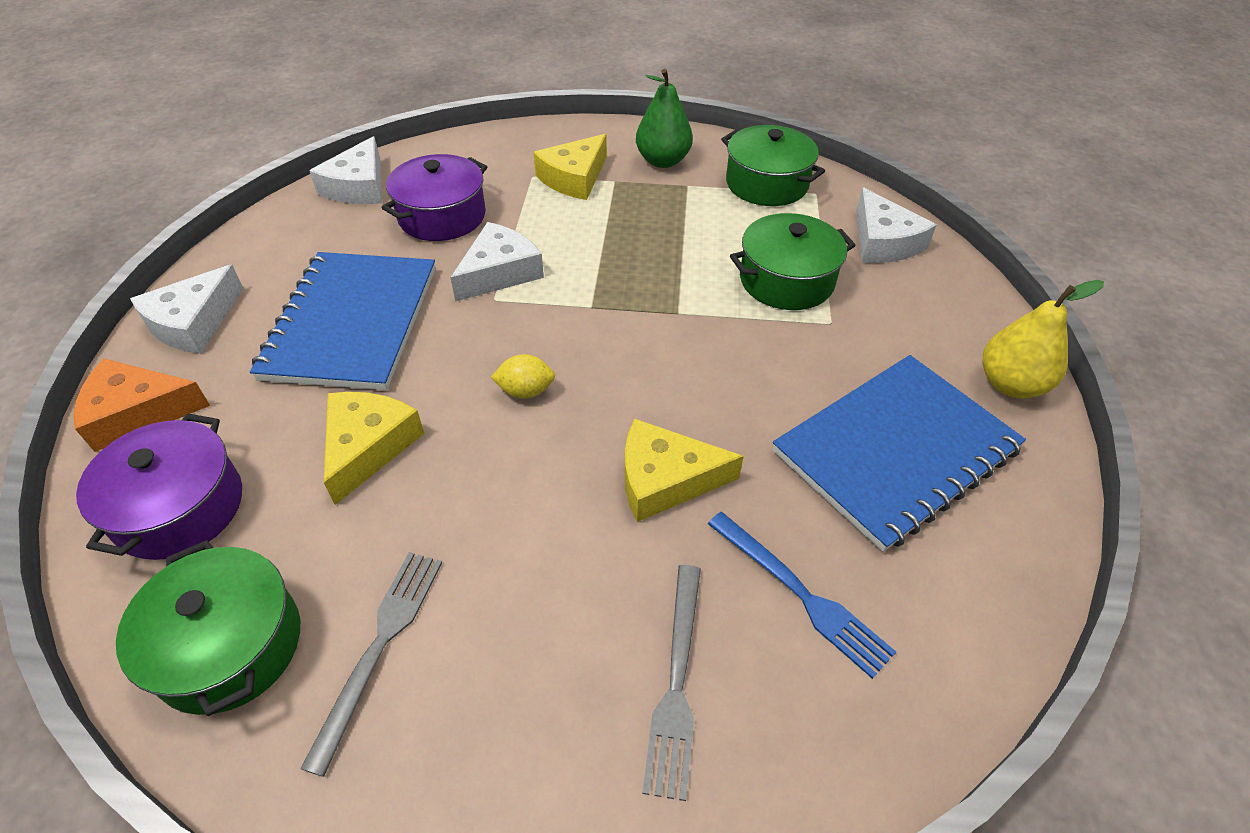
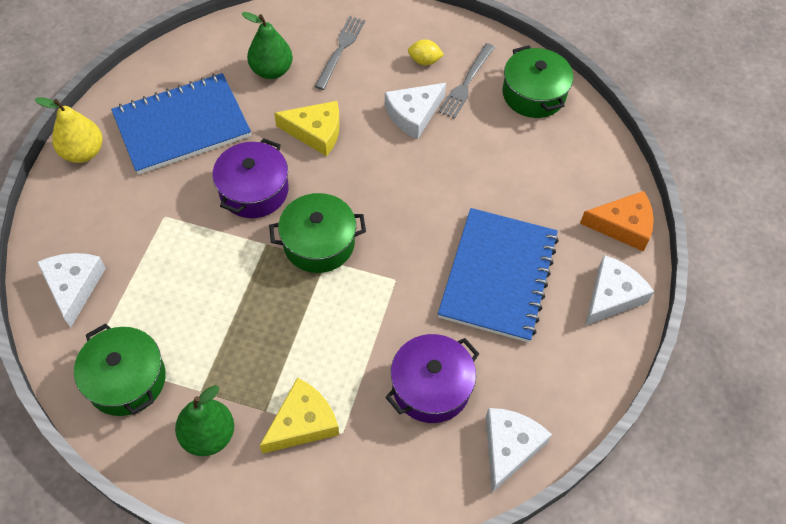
camera: 170 degrees left, 10 degrees up
(179, 507) = (577, 161): purple pot -> purple pot (254, 190)
(368, 446) = (479, 179): yellow cheese -> none
(499, 272) = (388, 308): white cheese -> white cheese (413, 114)
(525, 391) = (383, 199): yellow lemon -> yellow lemon (424, 61)
(786, 280) = (173, 260): green pot -> green pot (319, 243)
(800, 594) = (271, 71): blue fork -> green pear

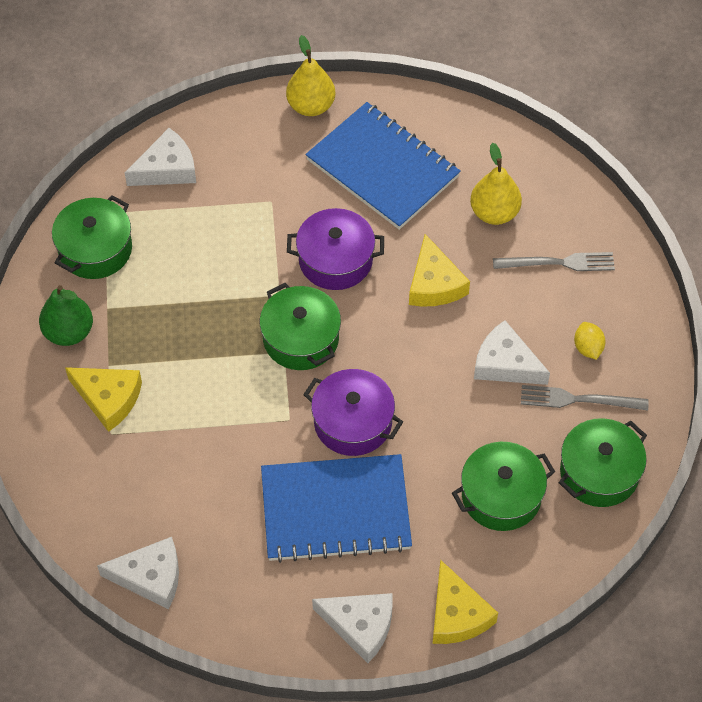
camera: 70 degrees right, 0 degrees up
(271, 71) = (494, 213): green pear -> yellow pear
(431, 387) = (185, 490): purple pot -> purple pot (353, 422)
(529, 160) = (501, 496): none -> green pot
(623, 225) = (457, 614): orange cheese -> yellow cheese

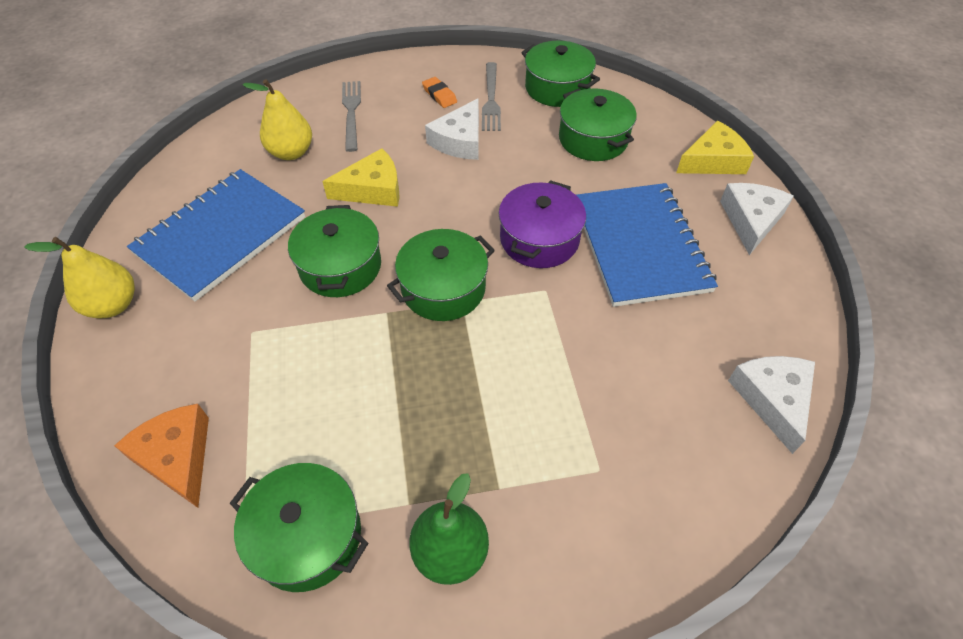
camera: 95 degrees left, 5 degrees down
(108, 398) = (549, 480): yellow cheese -> none
(167, 168) = (177, 457): white cheese -> orange cheese
(335, 260) = (340, 266): purple pot -> green pot
(588, 348) = (439, 95): yellow lemon -> orange eraser

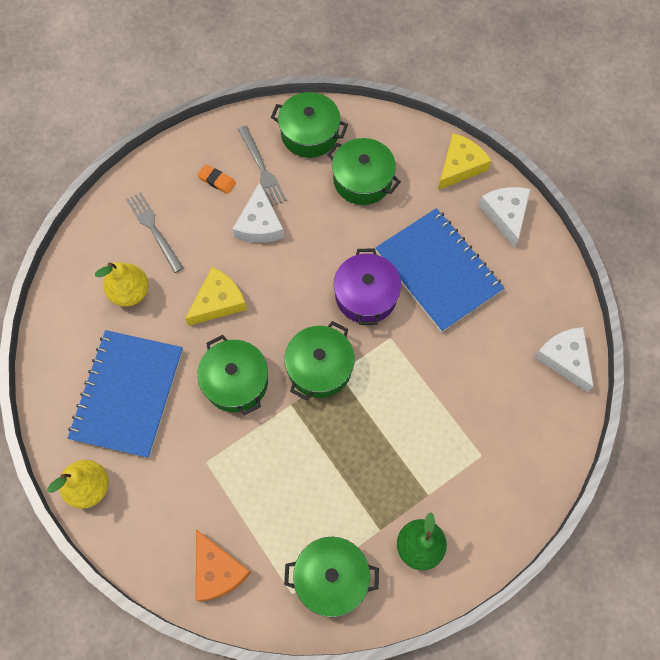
camera: 25 degrees left, 15 degrees up
(177, 457) = (217, 570): orange cheese -> orange cheese turned 150 degrees counterclockwise

